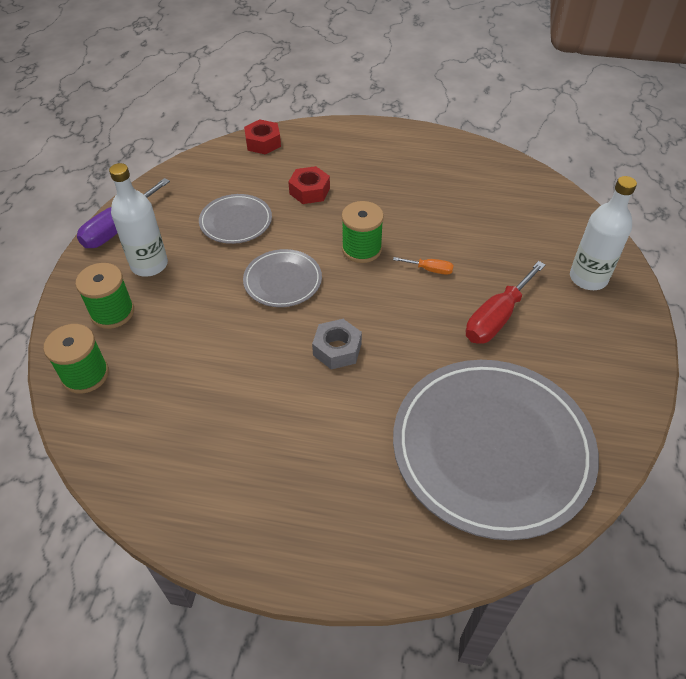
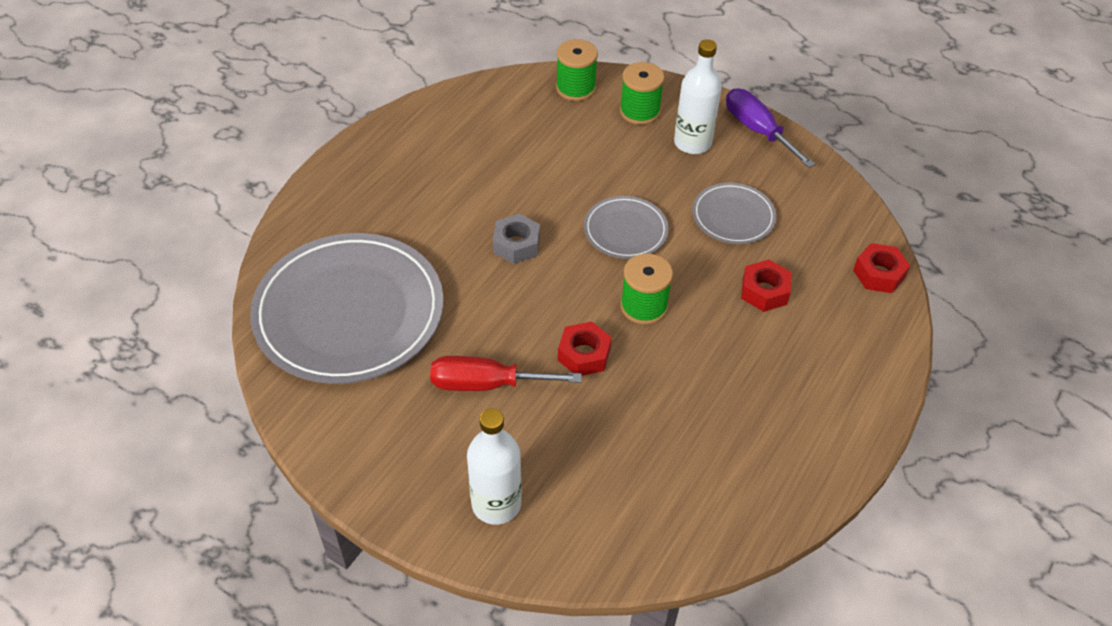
camera: 110 degrees right, 0 degrees up
(430, 270) = (584, 354): orange screwdriver -> red nut
(497, 318) = (486, 384): red screwdriver -> red screwdriver turned 60 degrees counterclockwise

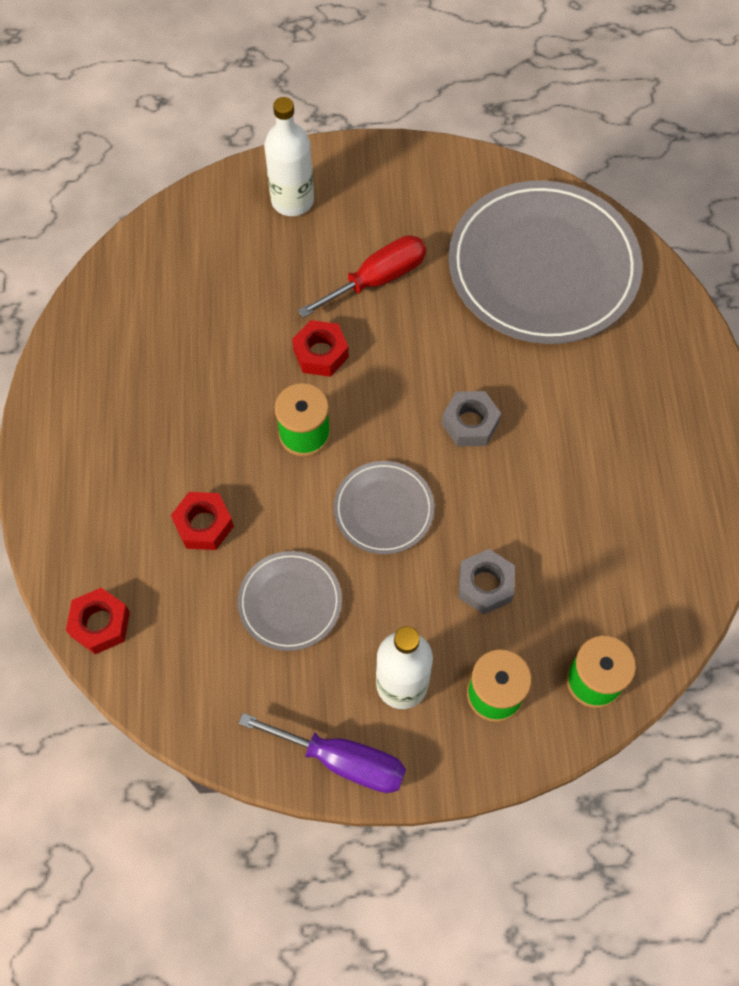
camera: 145 degrees right, 15 degrees up
(596, 158) = (485, 585): none -> grey nut

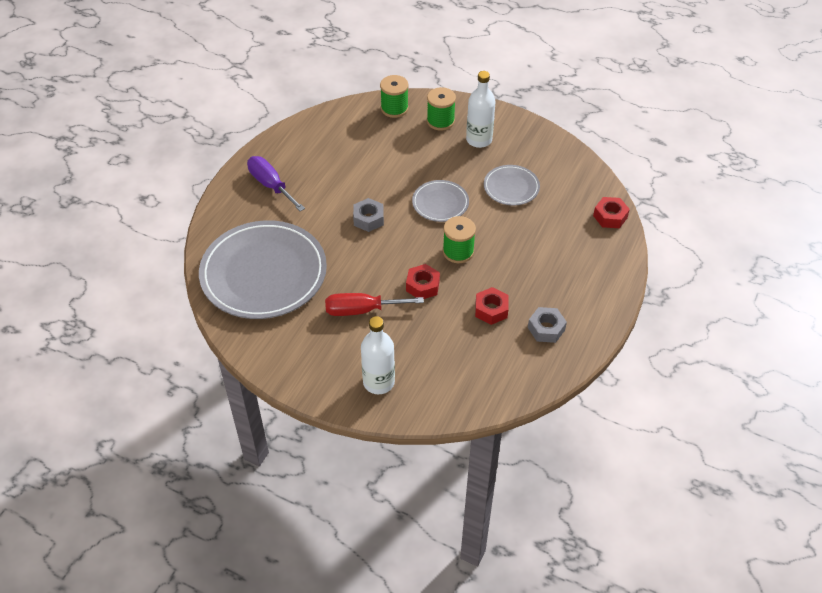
camera: 150 degrees left, 15 degrees down
(204, 525) = (536, 235): red nut -> red nut (491, 310)
(342, 760) = (522, 127): purple screwdriver -> purple screwdriver (271, 185)
(485, 585) = (414, 156): grey nut -> grey nut (546, 329)

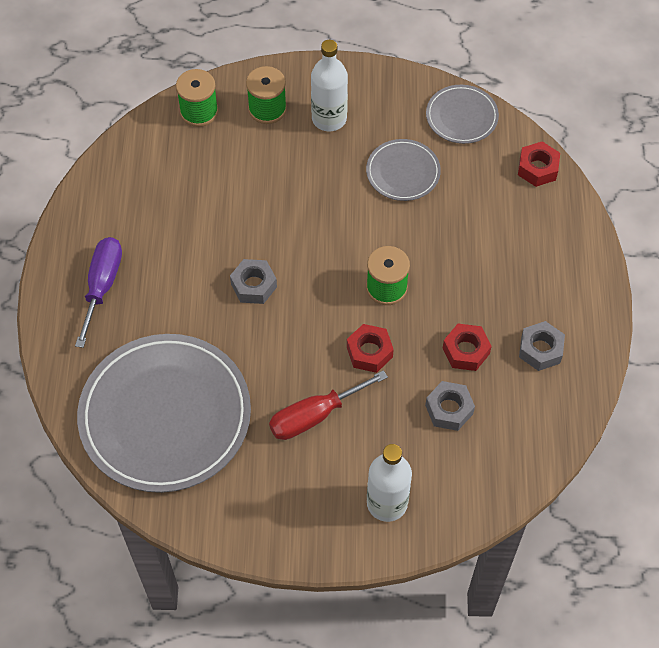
camera: 25 degrees left, 10 degrees up
(271, 185) = (102, 286): purple screwdriver -> purple screwdriver turned 75 degrees clockwise
(440, 203) = (329, 228): grey plate -> grey plate (461, 116)
(457, 341) = (449, 409): none -> grey nut

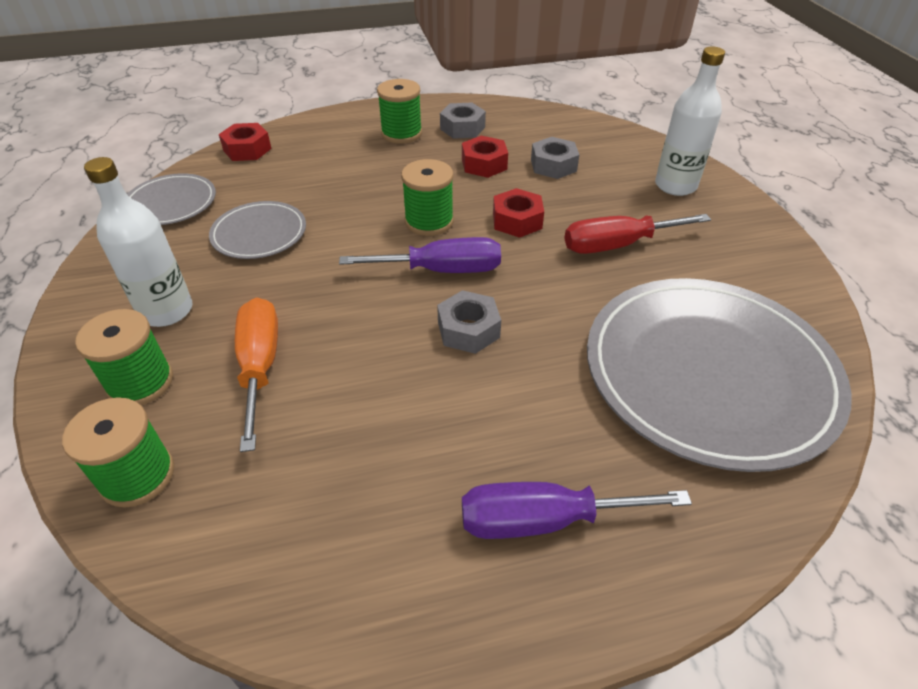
camera: 105 degrees left, 15 degrees down
(260, 167) = (260, 366): none -> orange screwdriver
(314, 416) = (617, 245): red screwdriver -> red screwdriver turned 120 degrees clockwise
(322, 283) = (441, 270): none -> purple screwdriver
(540, 294) = (401, 133): none -> green spool

